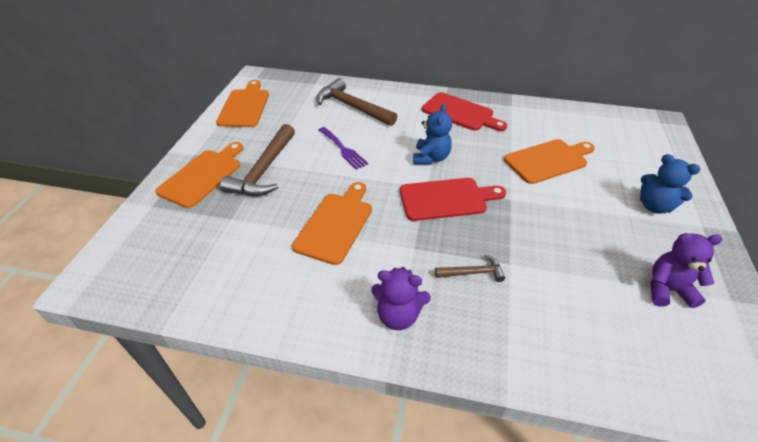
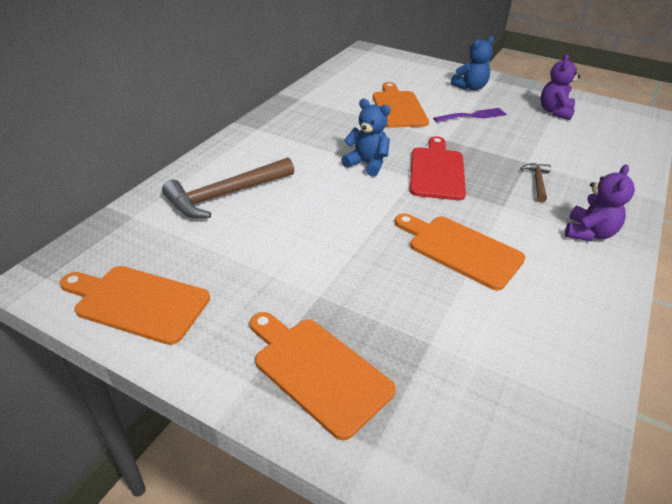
camera: 75 degrees left, 5 degrees down
(264, 170) = (333, 297): brown hammer -> none
(343, 149) = (320, 219): purple fork -> purple fork (473, 116)
(460, 113) = (294, 127): red cutting board -> none

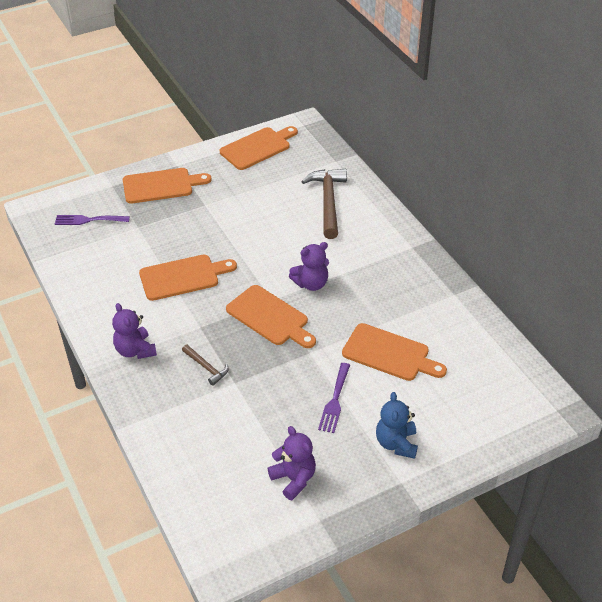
camera: 125 degrees right, 5 degrees up
(367, 164) = (311, 283): blue teddy bear -> purple teddy bear
(436, 171) = (270, 317): red cutting board -> orange cutting board
(482, 419) = (88, 220): none -> purple fork

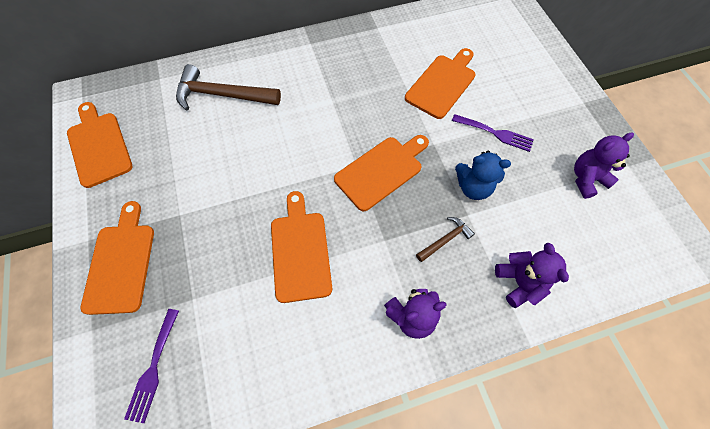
camera: 80 degrees left, 20 degrees up
(311, 283) = (340, 128): purple teddy bear -> purple teddy bear (519, 282)
(396, 443) = (543, 98): blue teddy bear -> blue teddy bear (473, 187)

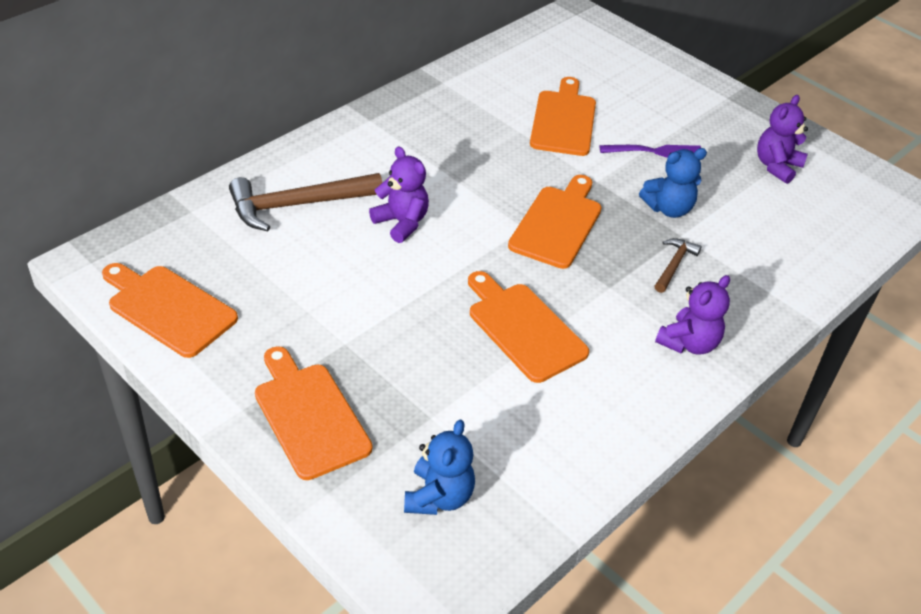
camera: 30 degrees left, 20 degrees down
(153, 368) = (439, 496): purple fork -> blue teddy bear
(519, 282) = (773, 277): purple teddy bear -> purple teddy bear (401, 223)

